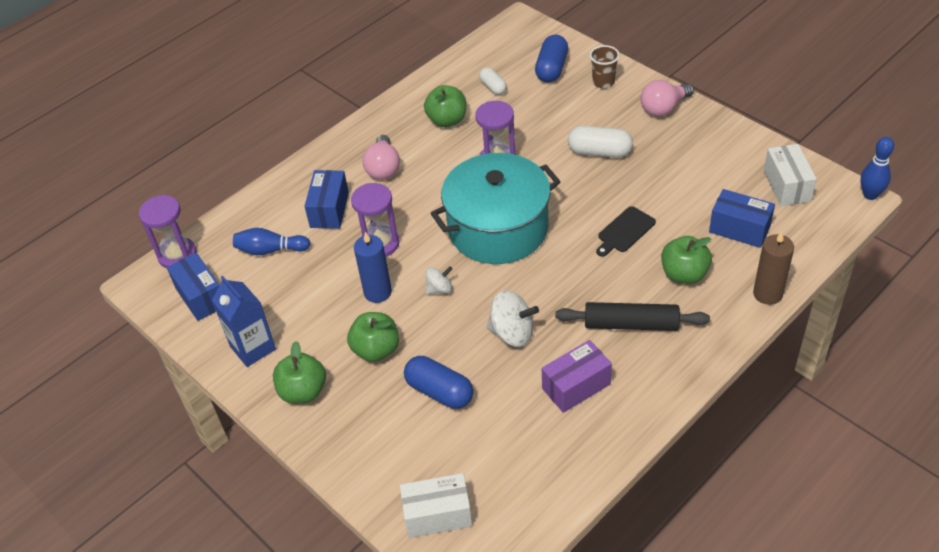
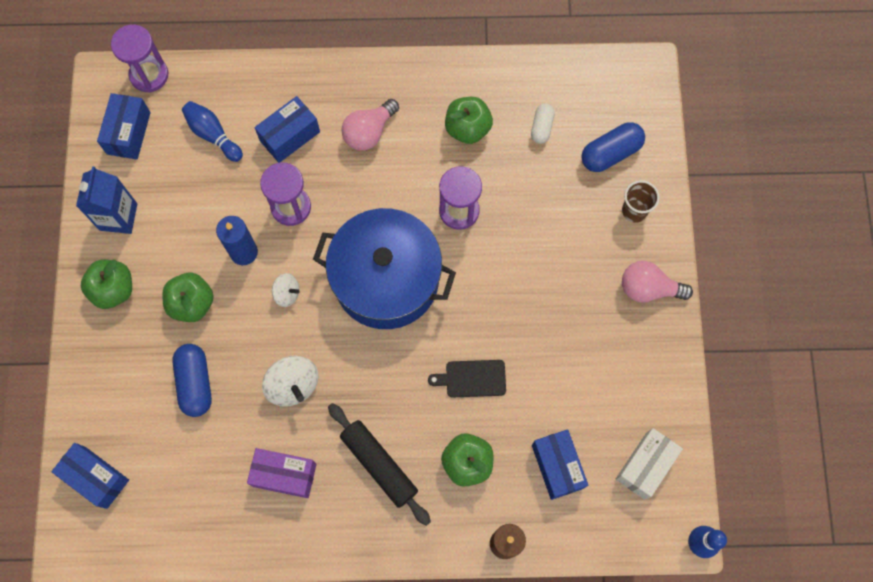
camera: 40 degrees right, 25 degrees up
(437, 515) = (96, 477): white box -> blue box
(498, 228) = (386, 279): turquoise pot -> blue pot
(599, 152) = (544, 282): white capsule -> none

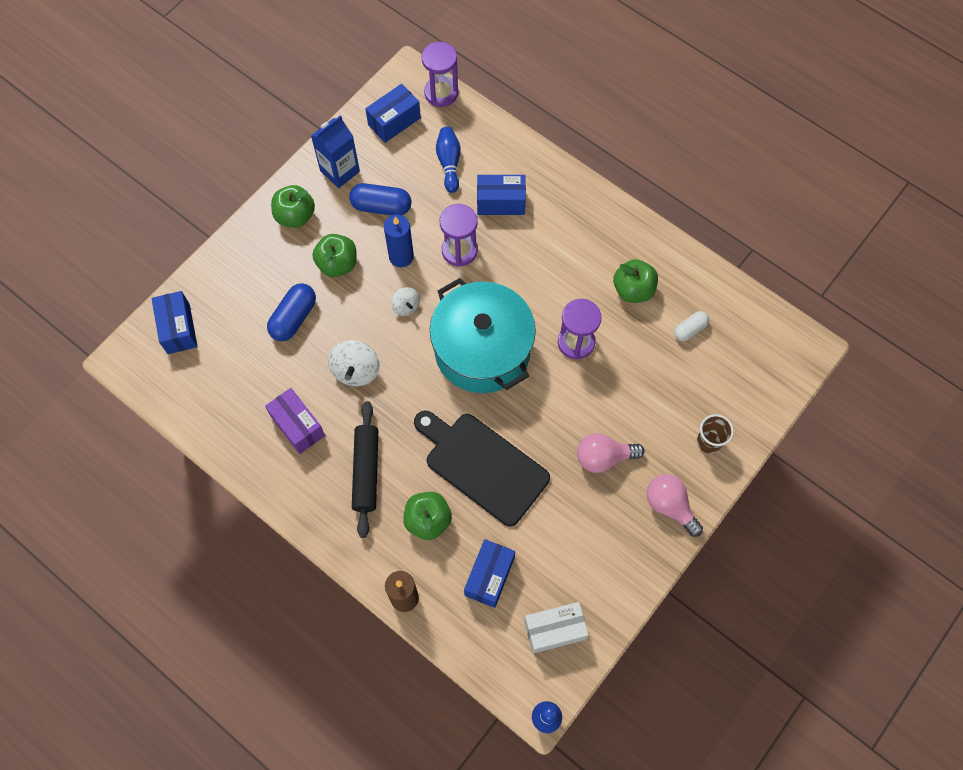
camera: 40 degrees right, 5 degrees down
(369, 132) = (559, 240): pink light bulb -> pink light bulb (603, 457)
(386, 279) = (482, 349): blue pot -> turquoise pot
(472, 378) = (483, 465): black cutting board -> black cutting board, size x2.06
(611, 153) = (727, 387): blue capsule -> blue capsule (381, 206)

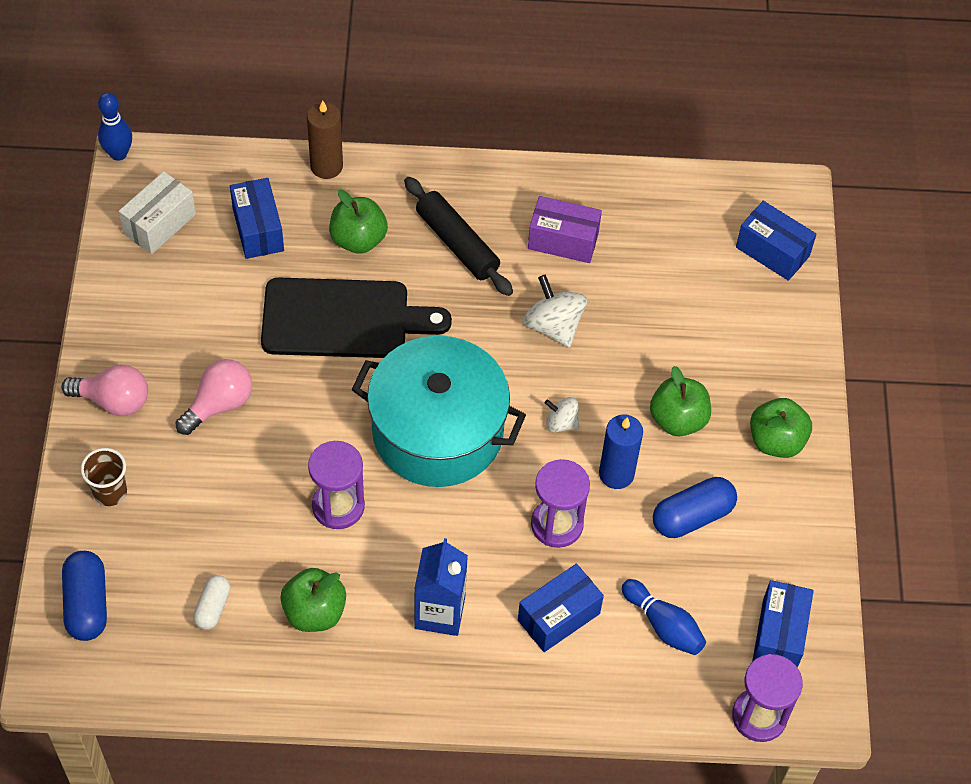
camera: 140 degrees right, 10 degrees down
(294, 318) = (668, 335): blue capsule -> blue capsule (87, 604)
(340, 171) = (780, 526): blue carton -> blue carton (440, 612)

